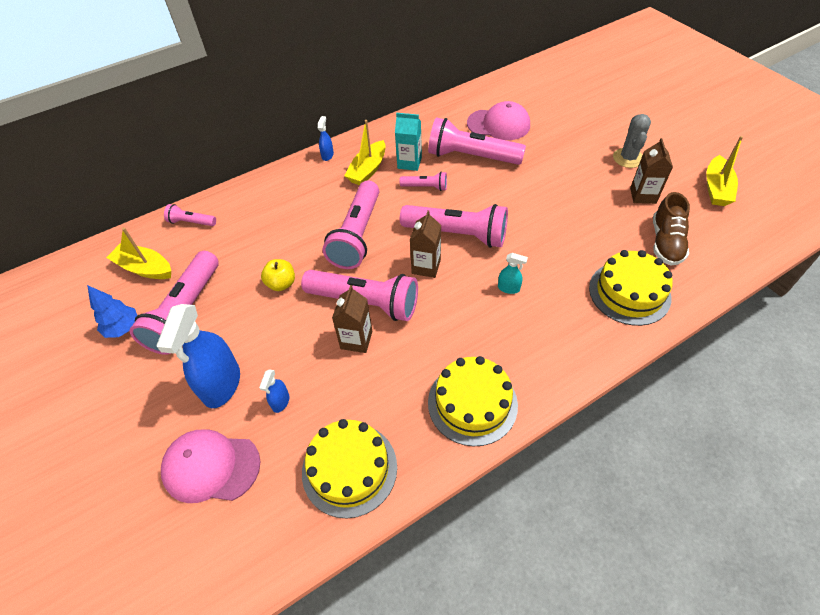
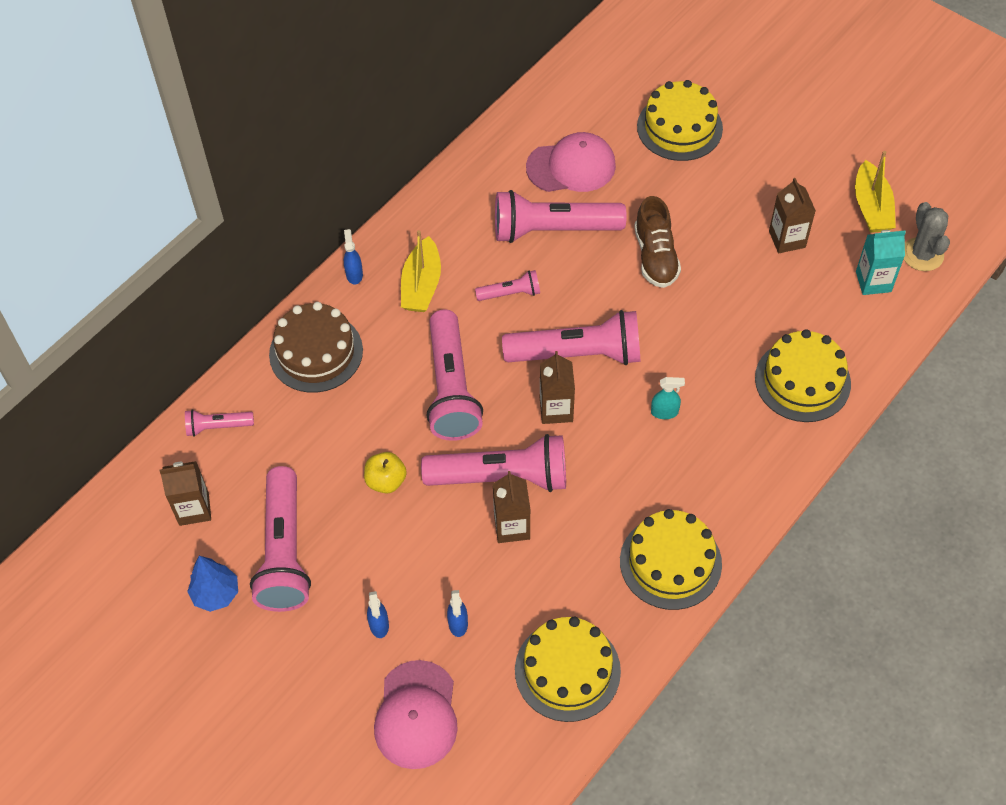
camera: 20 degrees left, 5 degrees up
(145, 268) = (194, 509): yellow boat -> brown carton
(211, 467) = (416, 715): pink cap -> pink cap turned 75 degrees counterclockwise
(221, 385) = (379, 625): blue spray bottle -> blue spray bottle, size x0.45
(279, 193) = (316, 352): none -> brown cake
(409, 163) = (473, 260): turquoise carton -> turquoise carton (873, 281)
(582, 117) = (679, 127): none -> yellow cake
(628, 158) = (755, 184): grey cactus -> grey cactus (922, 254)
(665, 242) = (828, 302): brown shoe -> brown shoe (655, 256)

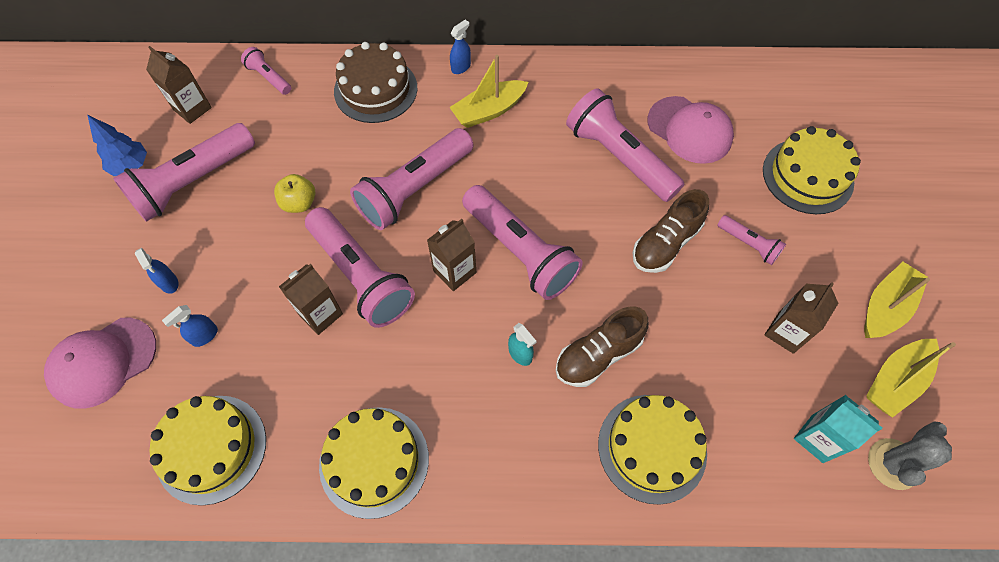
camera: 50 degrees right, 5 degrees up
(379, 625) = (169, 283): blue spray bottle -> blue spray bottle turned 75 degrees counterclockwise
(510, 293) = (534, 169): pink flashlight -> pink flashlight (748, 244)
(707, 364) = (598, 355): none -> brown shoe
(818, 168) = (885, 307): none -> yellow boat

